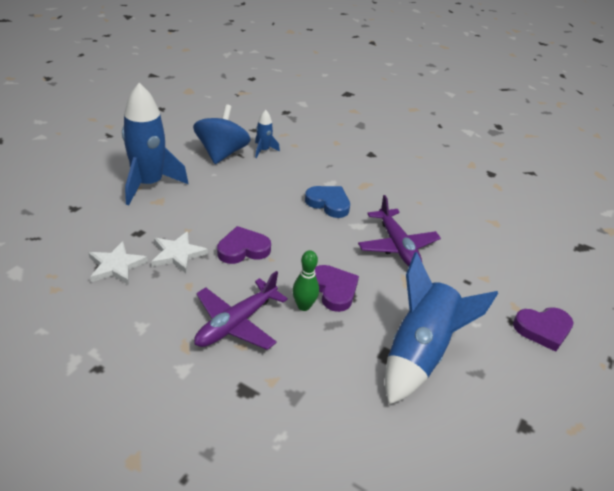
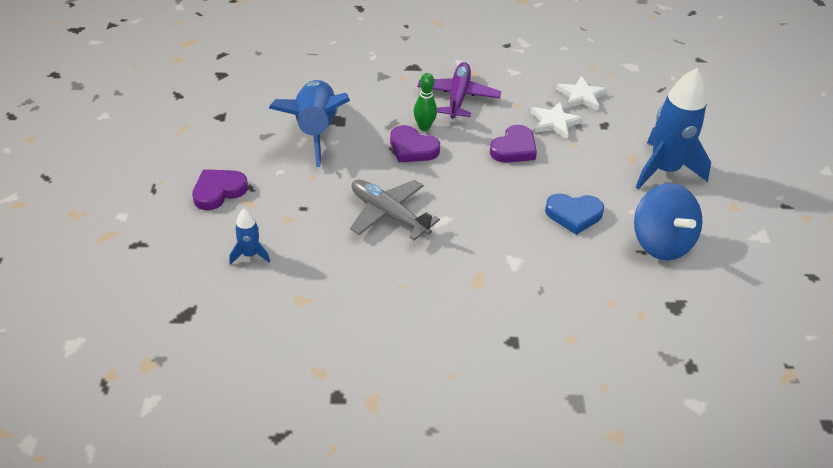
camera: 150 degrees right, 5 degrees up
(263, 150) = (629, 272): blue rocket -> blue rocket (250, 254)
(328, 203) = (492, 232): blue heart -> blue heart (573, 215)
(397, 246) = (388, 214): purple plane -> grey plane

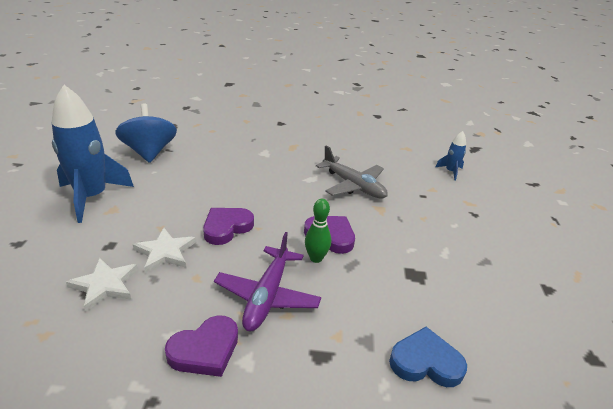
camera: 175 degrees left, 10 degrees down
(218, 191) = (499, 213): purple heart -> purple heart (205, 350)
(315, 131) = (434, 262): blue rocket -> none
(573, 215) = (203, 173): blue heart -> blue heart (425, 362)

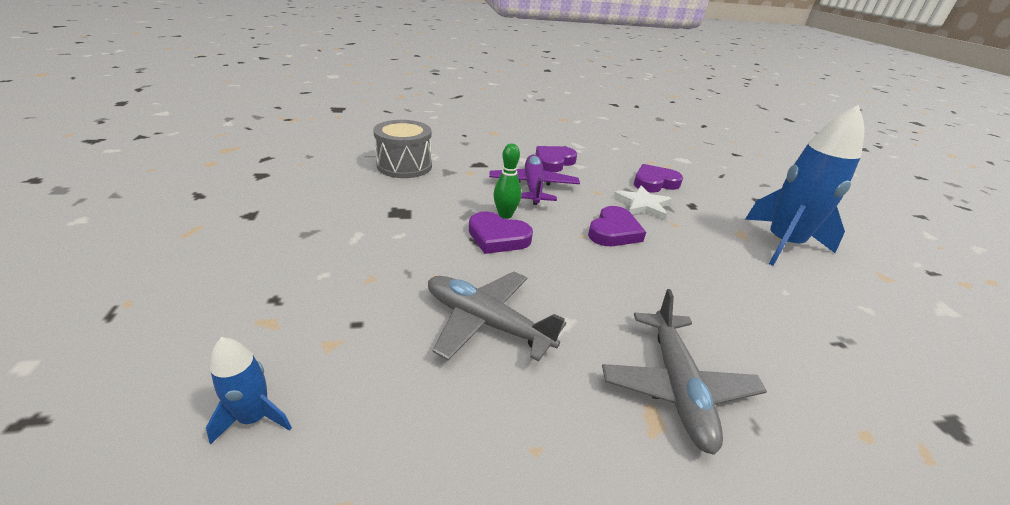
camera: 165 degrees right, 0 degrees up
(105, 285) = (654, 183): white star -> purple heart
(149, 152) = (850, 329): blue spinning top -> none
(273, 152) = (677, 387): none -> grey plane
(425, 362) = (404, 166): blue heart -> grey drum

